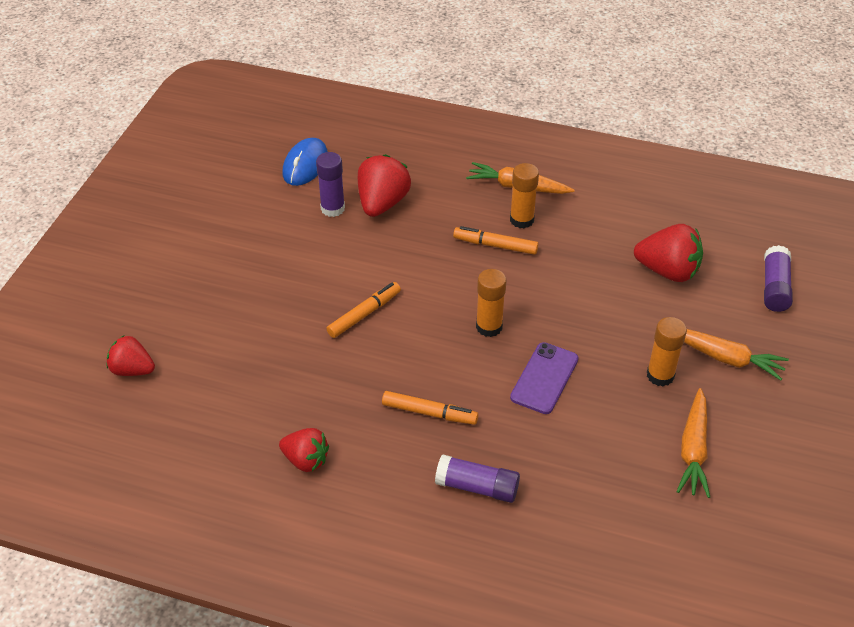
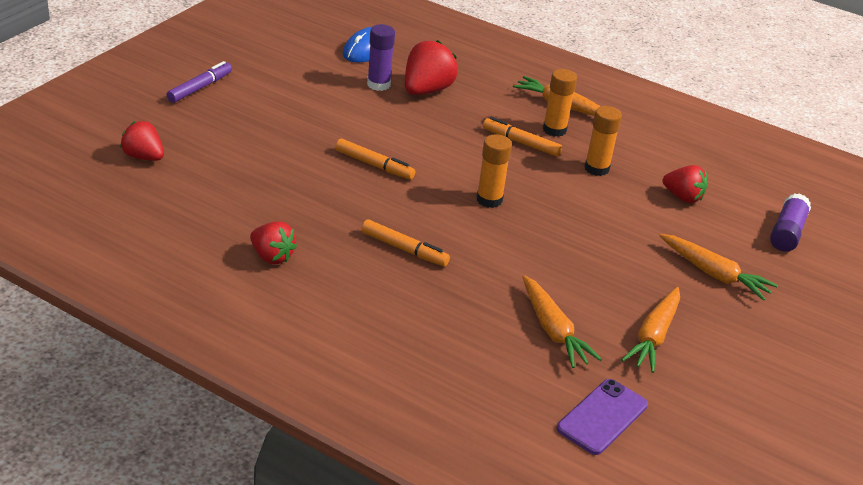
camera: 10 degrees right, 10 degrees down
(155, 263) = (199, 88): none -> purple marker
(364, 314) = (374, 165): orange marker -> orange marker turned 60 degrees clockwise
(477, 487) = (426, 314): purple glue stick -> none
(544, 378) = (527, 249): purple phone -> purple phone (602, 417)
(600, 470) = (553, 330): none -> orange carrot
(660, 375) = (643, 273): orange glue stick -> orange glue stick (596, 168)
(667, 271) = (683, 197): red strawberry -> red strawberry, size x0.66

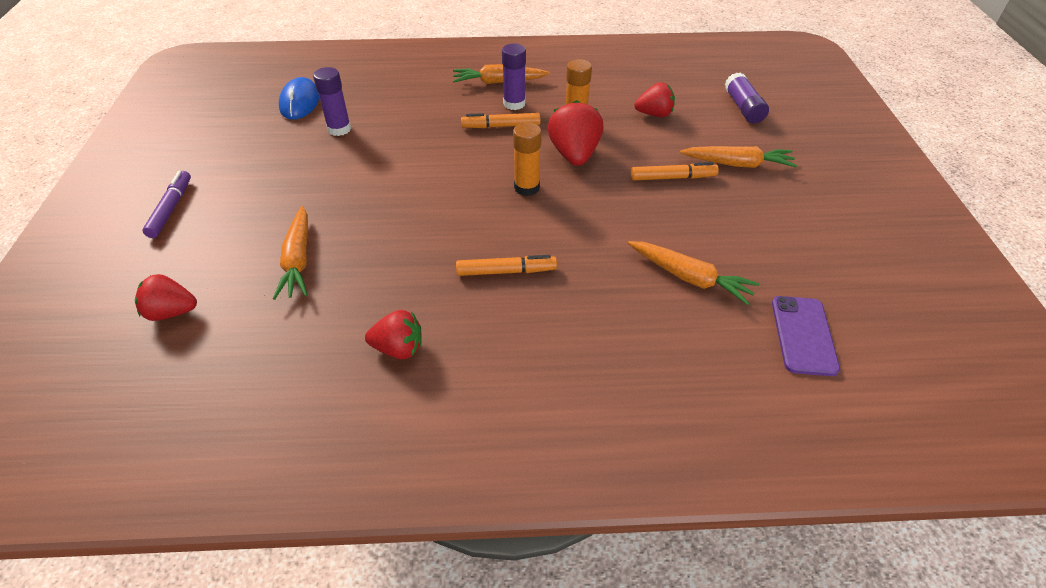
camera: 30 degrees left, 10 degrees up
(374, 165) = (404, 204): orange marker -> orange marker (672, 177)
(426, 90) = (384, 116): red strawberry -> red strawberry (574, 155)
(554, 130) = (514, 104): orange glue stick -> purple glue stick
(653, 336) = (758, 239): orange carrot -> orange carrot (298, 260)

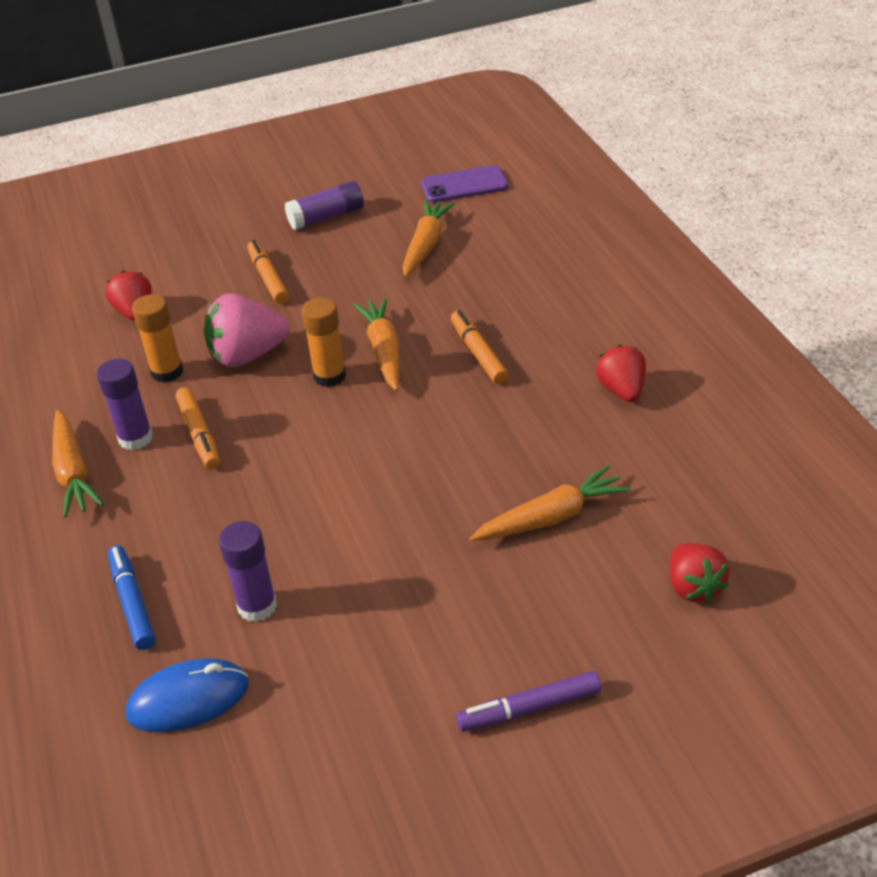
camera: 105 degrees left, 5 degrees down
(378, 92) = (132, 603): none -> blue marker
(574, 155) = (247, 355): red strawberry -> pink strawberry
(737, 164) = (226, 241): orange carrot -> orange carrot (384, 351)
(743, 108) = (103, 251): purple glue stick -> purple glue stick (326, 217)

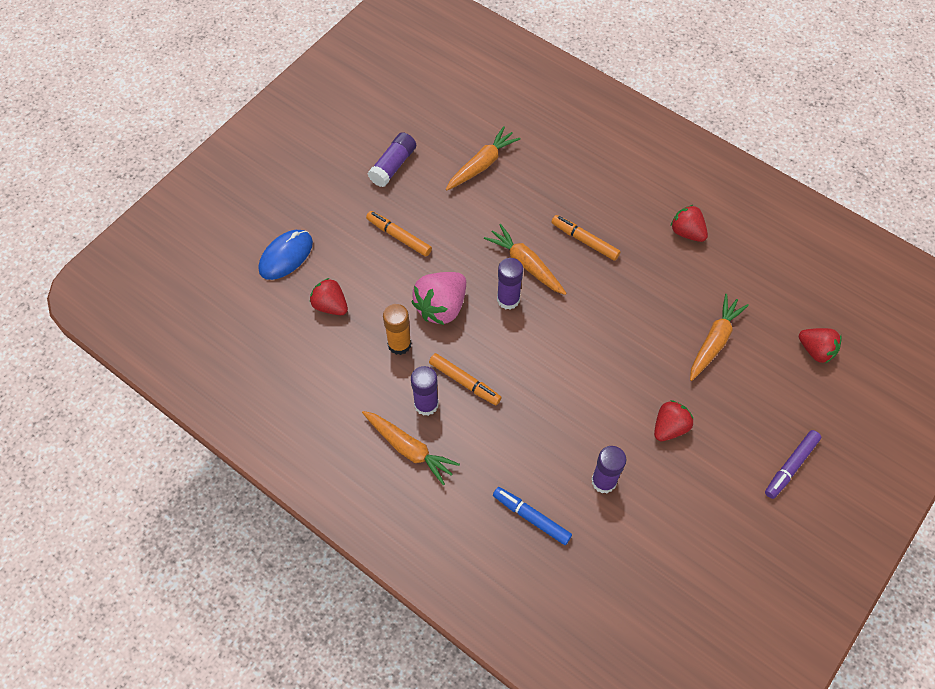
camera: 35 degrees left, 20 degrees up
(188, 699) = (616, 558): blue mouse -> blue mouse (286, 256)
(329, 376) = (508, 299): orange glue stick -> purple glue stick
(399, 586) = (669, 427): none -> red strawberry
(425, 245) = (482, 164): orange carrot -> orange carrot turned 60 degrees clockwise
(464, 185) = (465, 100): purple phone -> none

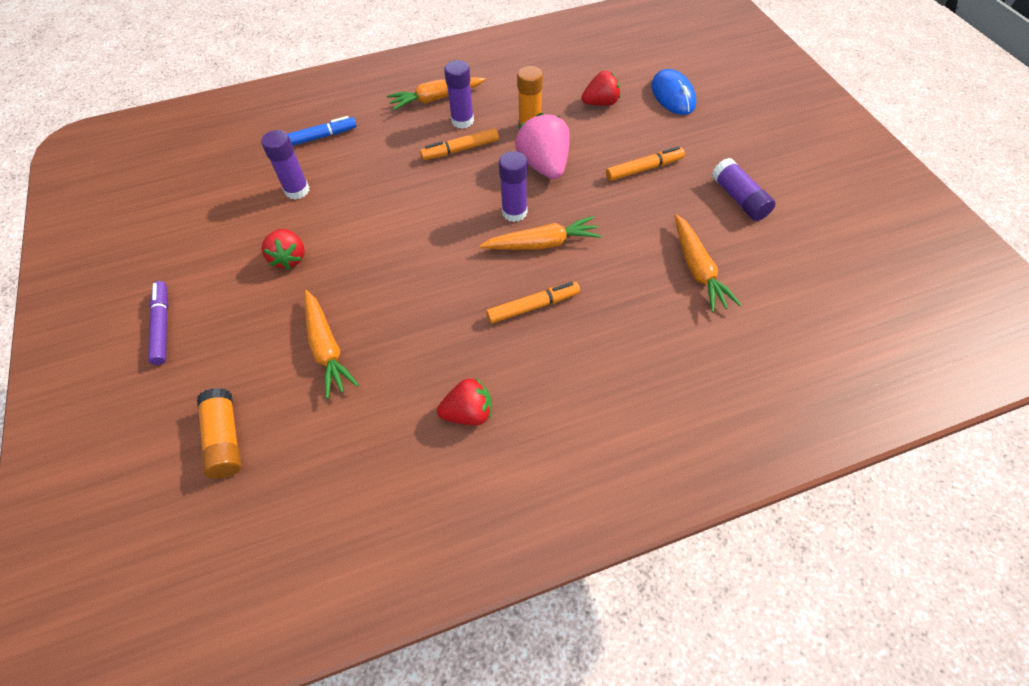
camera: 125 degrees right, 5 degrees down
(815, 350) = (225, 439): red strawberry -> orange glue stick

